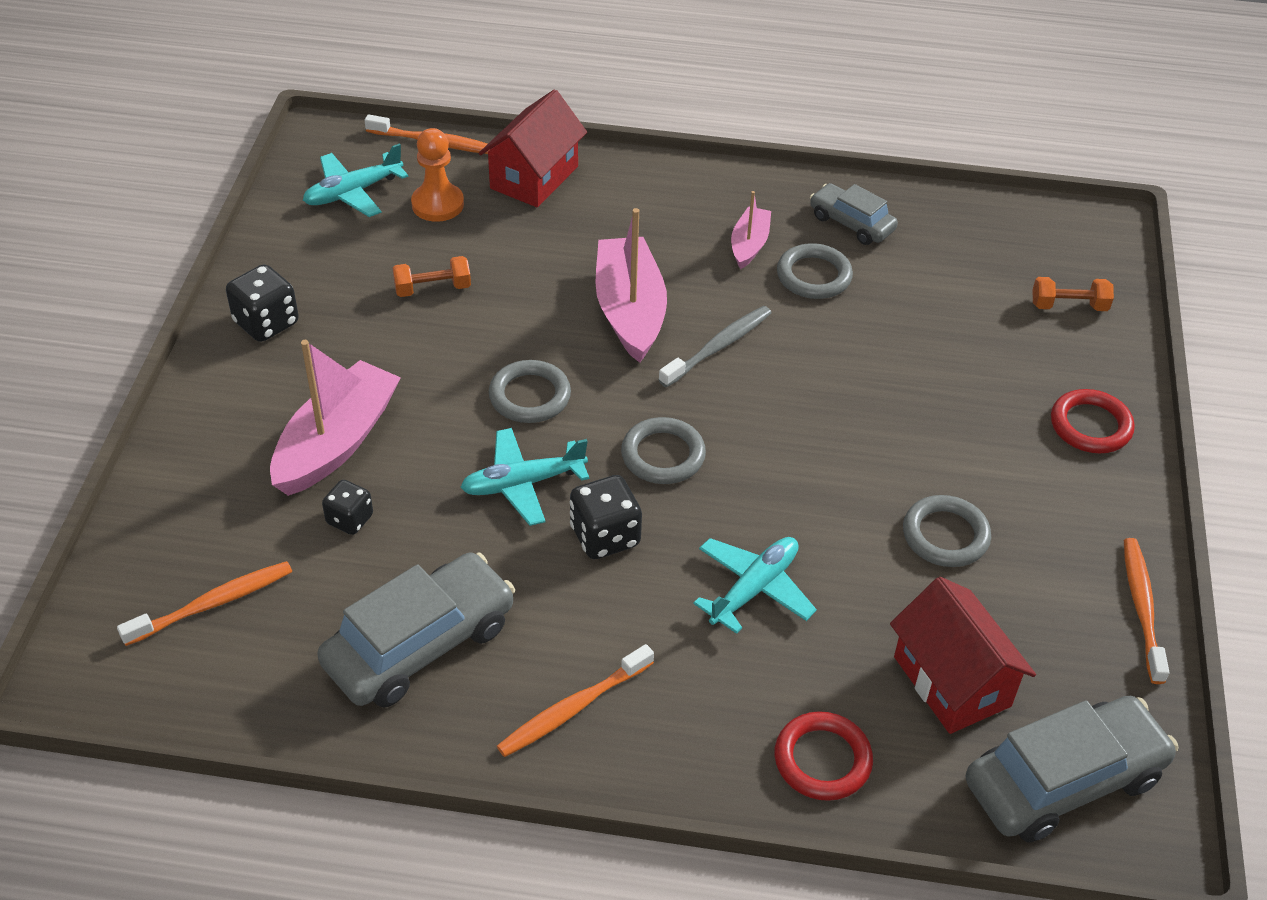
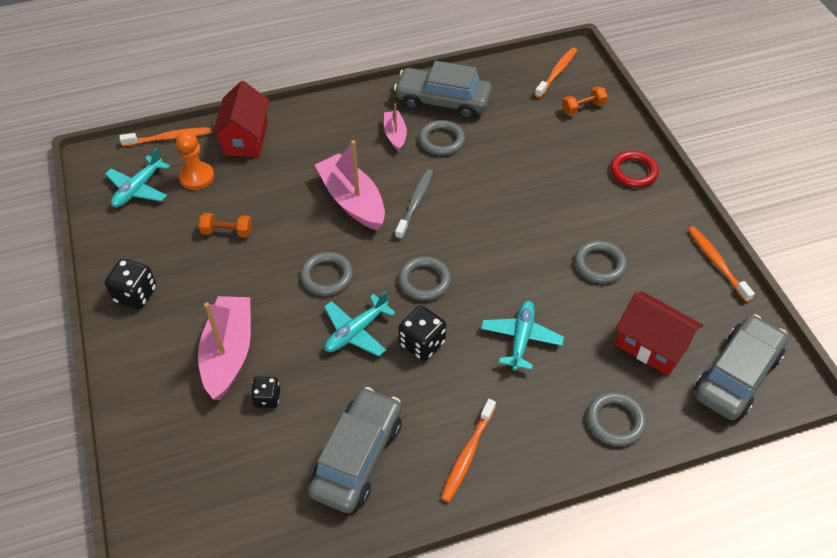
camera: 25 degrees left, 5 degrees up
(213, 604) = (216, 490): orange toothbrush -> orange toothbrush (557, 73)
(432, 288) = (227, 232): orange dumbbell -> orange dumbbell turned 45 degrees clockwise
(822, 760) = (615, 421): red ring -> grey ring
(851, 223) = (443, 101): grey car -> grey car, size x1.73

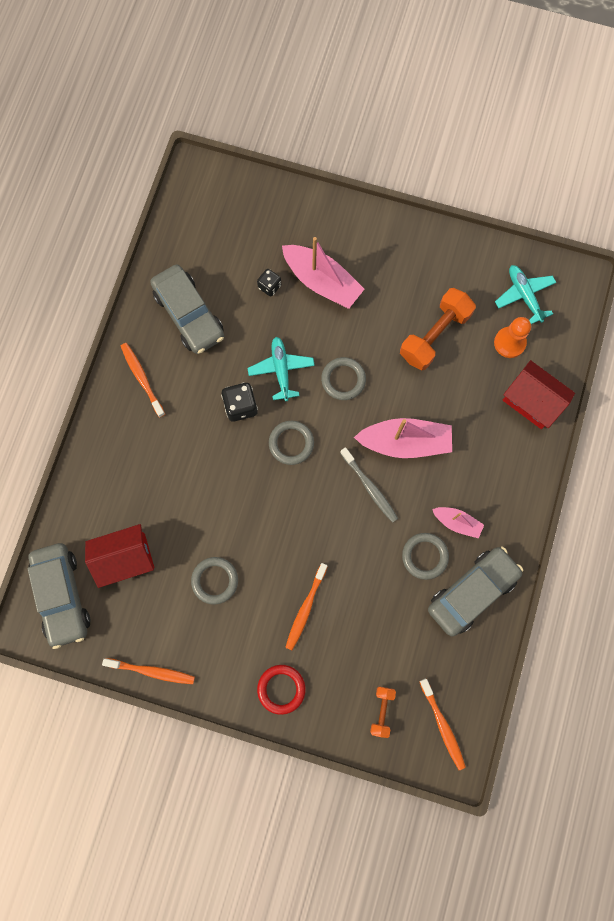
camera: 125 degrees right, 25 degrees up
(135, 294) = (415, 248): black dice -> none
(169, 138) = (570, 344): orange toothbrush -> orange toothbrush (305, 608)
(227, 232) = (434, 335): orange dumbbell -> orange dumbbell, size x1.92
(521, 338) = (196, 474): turquoise plane -> none
(615, 421) = (94, 485): grey ring -> none

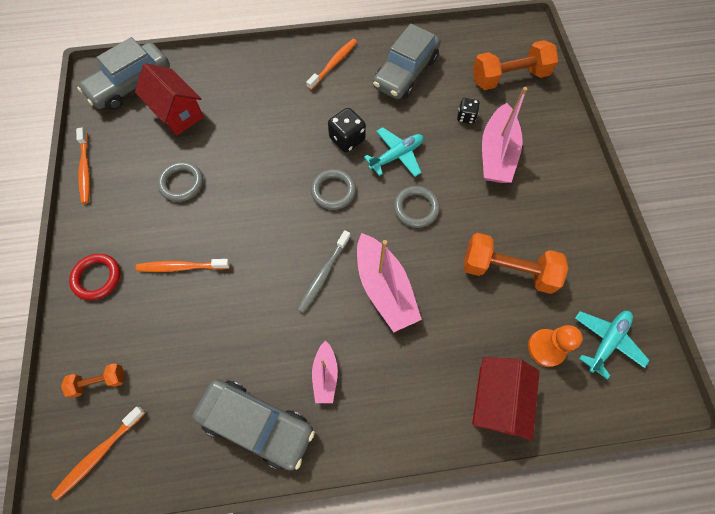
camera: 65 degrees right, 10 degrees down
(245, 223) = (509, 77): none -> orange dumbbell
(424, 556) = (276, 357): grey ring -> none

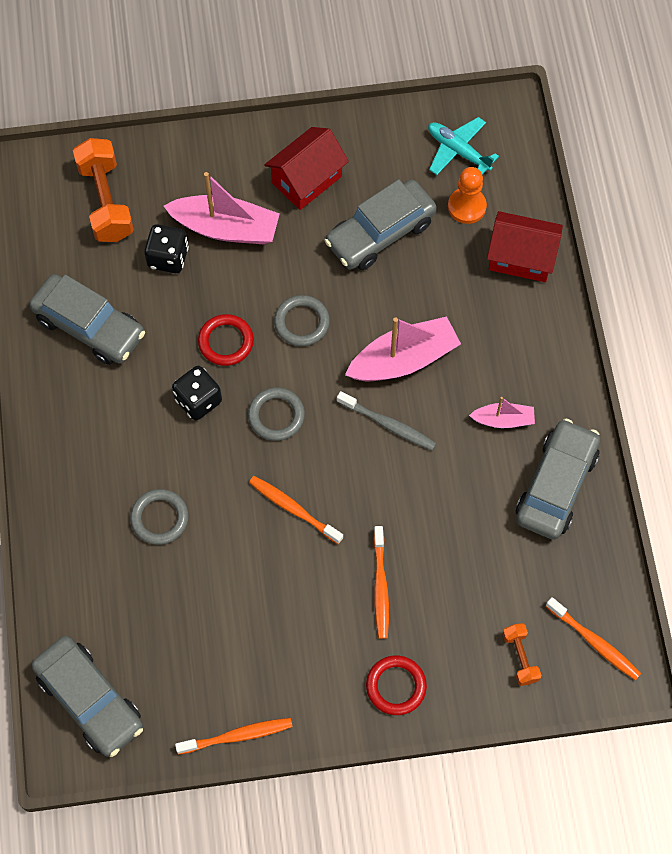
camera: 90 degrees left, 0 degrees up
(177, 113) = (145, 625): red house -> red house (307, 180)
(182, 183) = (262, 603): grey ring -> grey ring (159, 518)
(333, 64) = (68, 419): orange toothbrush -> orange toothbrush (293, 509)
(396, 156) = (226, 342): turquoise plane -> red ring
(466, 117) = (168, 257): black dice -> black dice, size x1.55
(507, 270) = (380, 233): orange dumbbell -> grey car

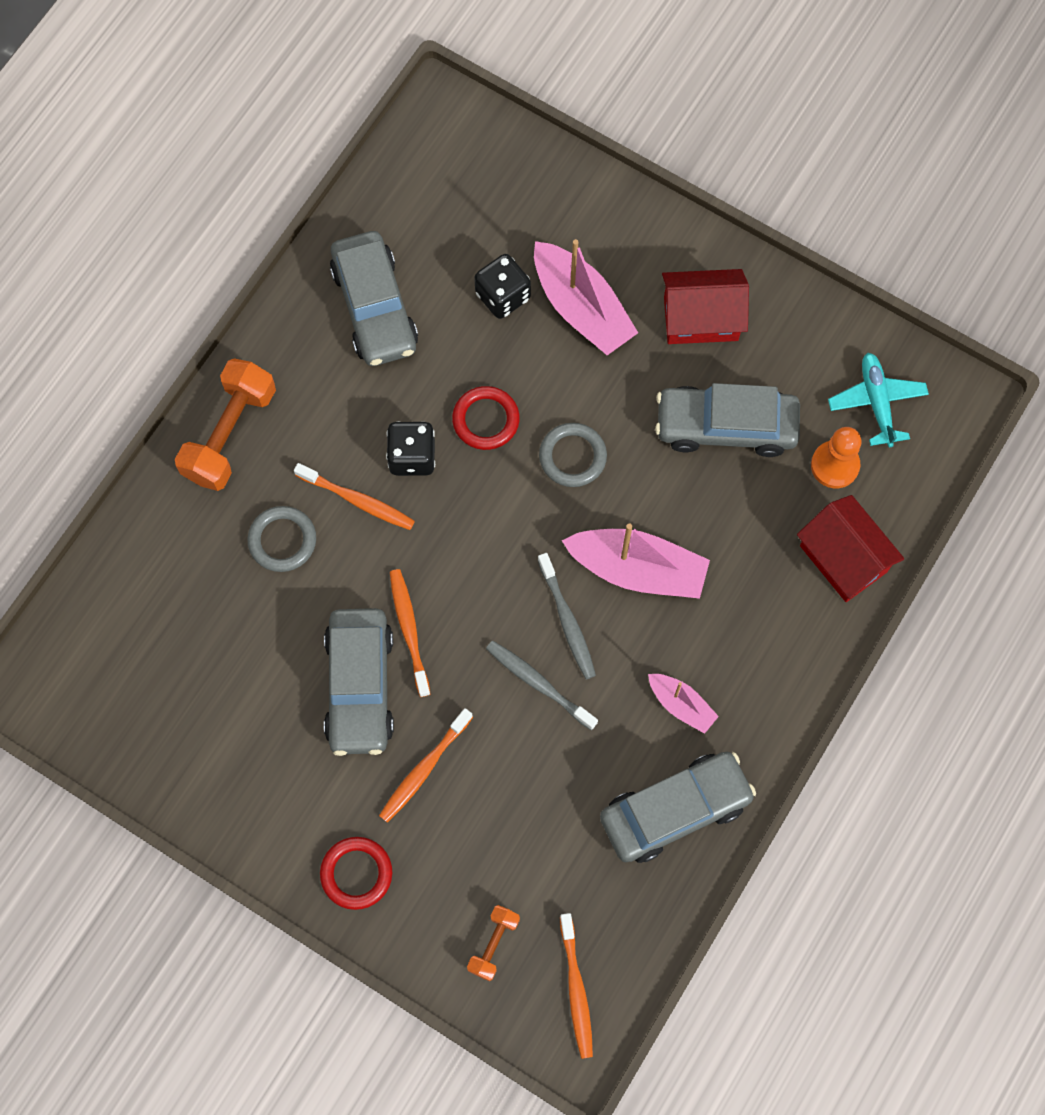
camera: 40 degrees right, 5 degrees up
(90, 700) = (81, 658): grey car -> grey car (360, 686)
(106, 201) = (492, 196): orange dumbbell -> orange dumbbell (230, 434)
(237, 736) = (178, 798): orange toothbrush -> orange toothbrush (357, 500)
(276, 416) = (470, 528): grey ring -> none
(405, 476) = (538, 683): none -> grey toothbrush

